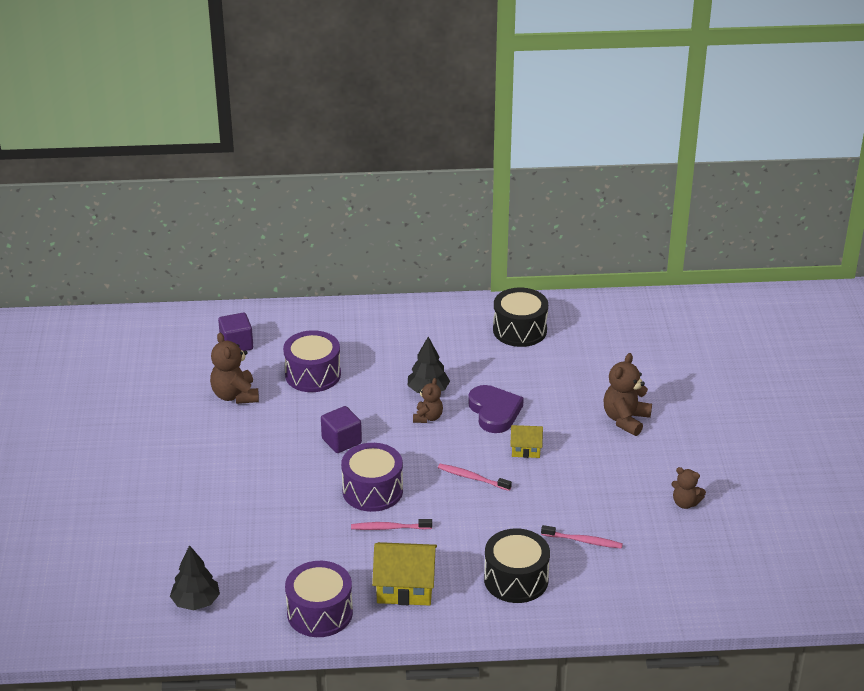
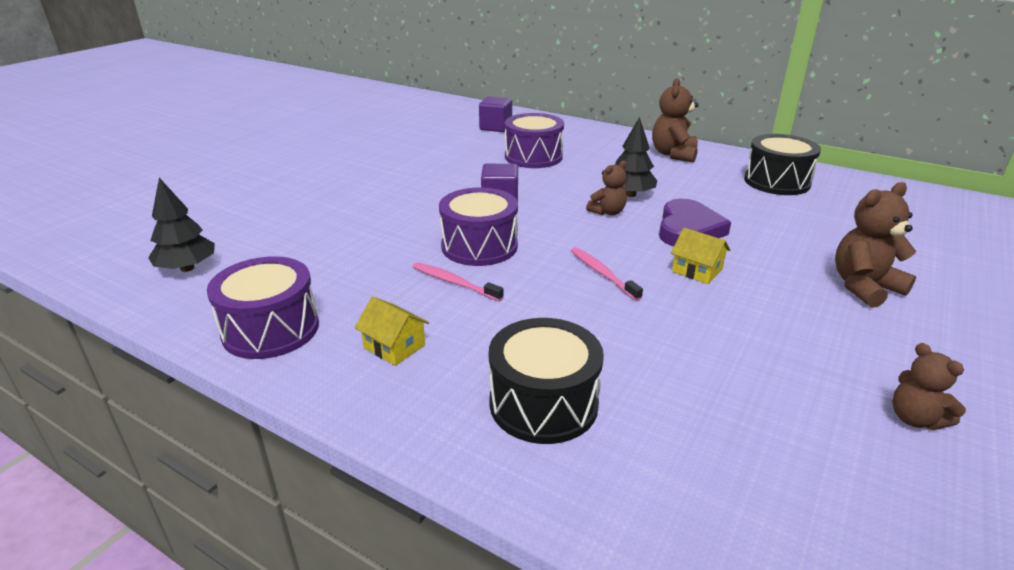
camera: 35 degrees right, 5 degrees down
(235, 395) = (451, 151): brown teddy bear -> brown teddy bear (673, 154)
(405, 587) = (394, 346): yellow house -> yellow house, size x0.57
(583, 541) = (693, 398): pink toothbrush -> none

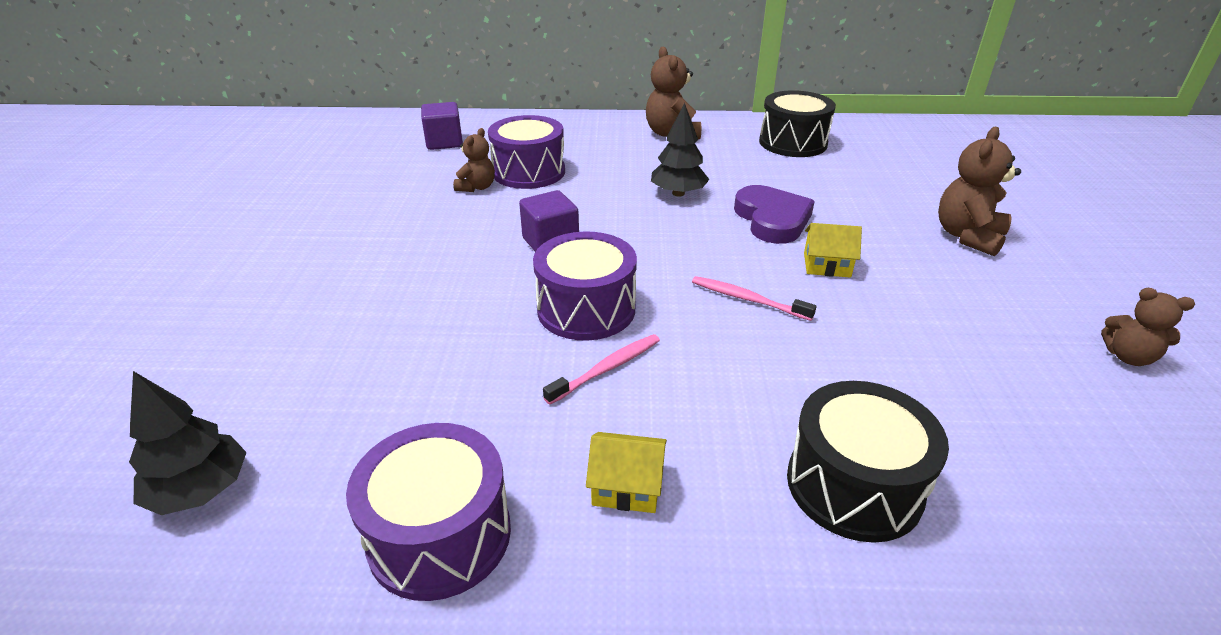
camera: 30 degrees left, 5 degrees up
(454, 282) = (607, 369): pink toothbrush -> pink toothbrush turned 135 degrees clockwise
(607, 212) = (677, 221): brown teddy bear -> brown teddy bear (477, 187)

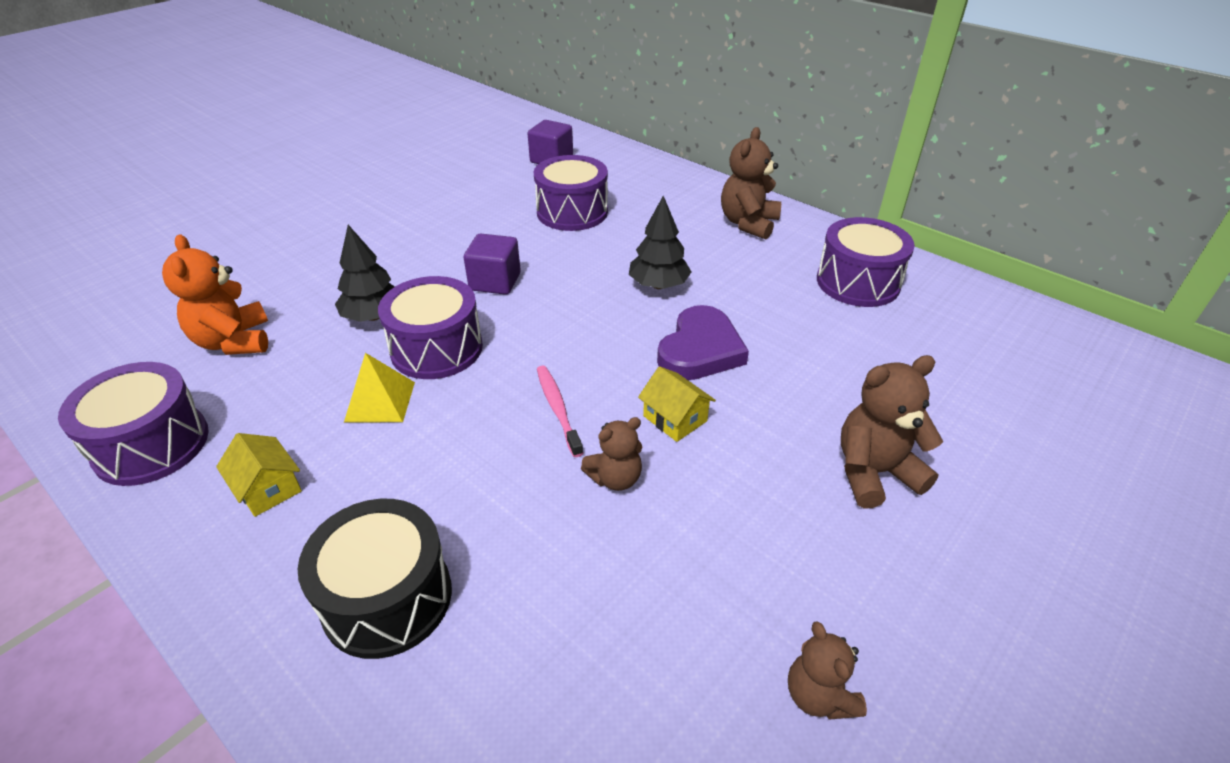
camera: 40 degrees right, 5 degrees up
(200, 490) = (108, 344): black tree -> black tree (374, 316)
(370, 404) = (234, 341): none -> orange teddy bear
(477, 187) = (516, 210): brown teddy bear -> brown teddy bear (615, 478)
(607, 369) = (380, 401): pink toothbrush -> yellow pyramid
(793, 143) = (858, 282): black drum -> purple drum

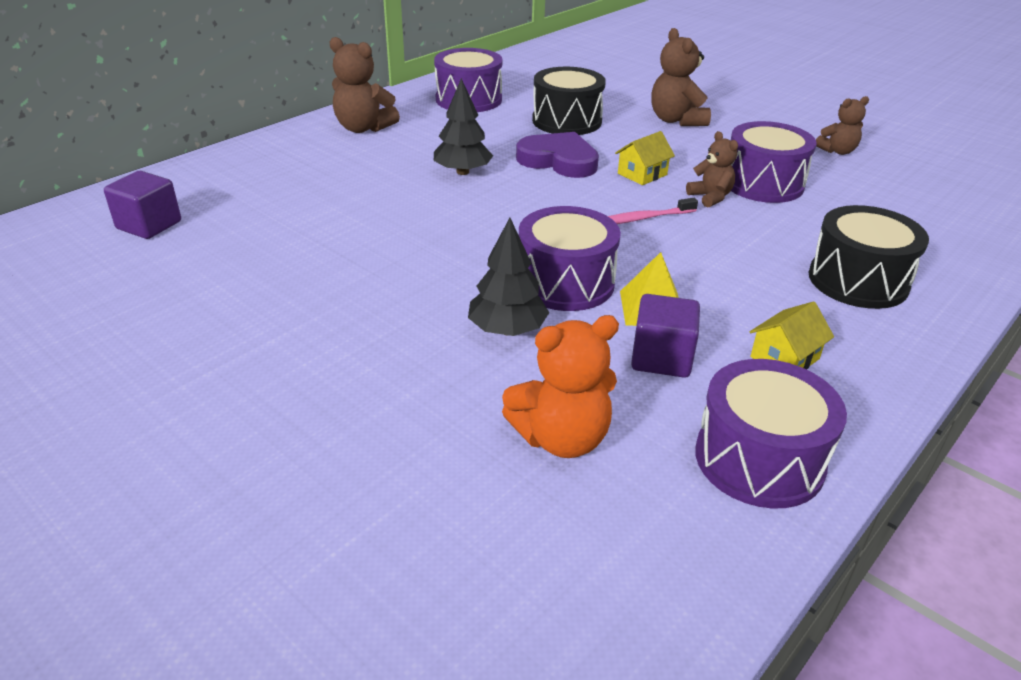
camera: 90 degrees left, 5 degrees down
(495, 282) = (444, 255): purple cube -> purple cube (661, 358)
(572, 212) = (303, 211): purple drum -> purple drum (763, 183)
(823, 359) = (567, 121): none -> black drum

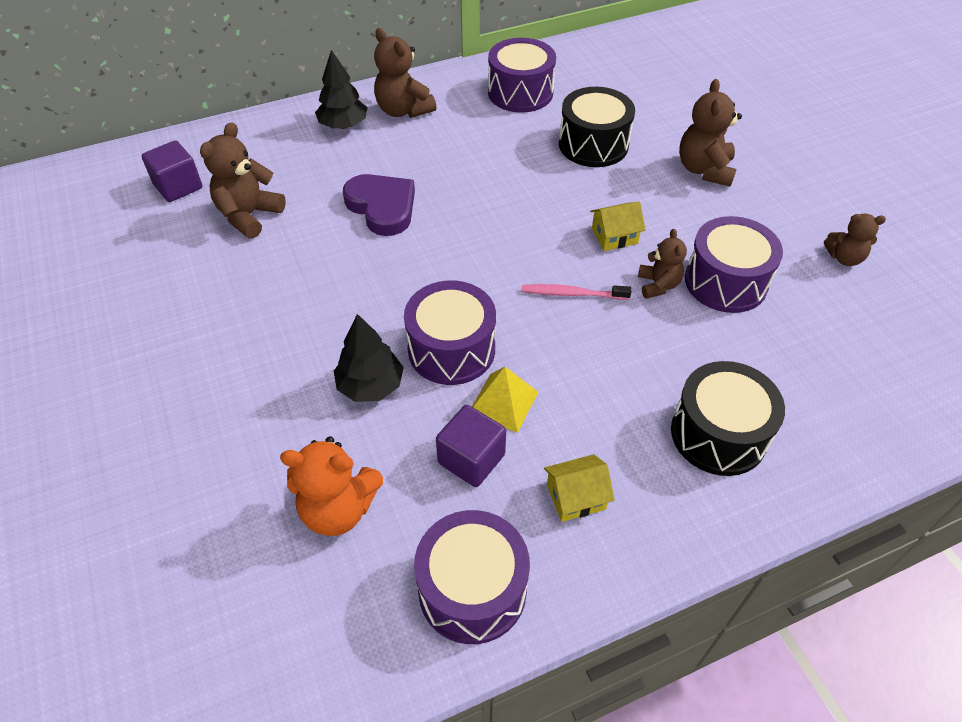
camera: 25 degrees right, 15 degrees up
(256, 231) = (249, 215): none -> brown teddy bear
(463, 172) = (453, 189): black tree -> black tree (343, 125)
(559, 160) = (548, 197): purple heart -> purple heart (382, 207)

